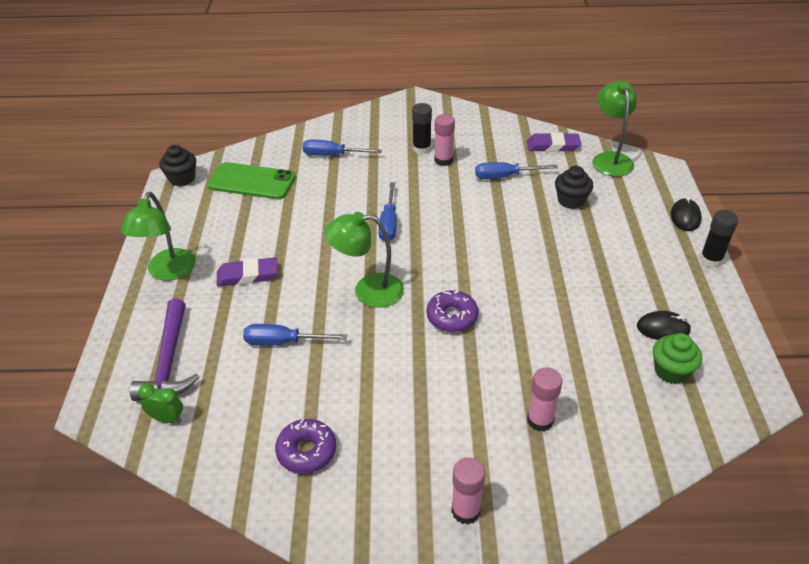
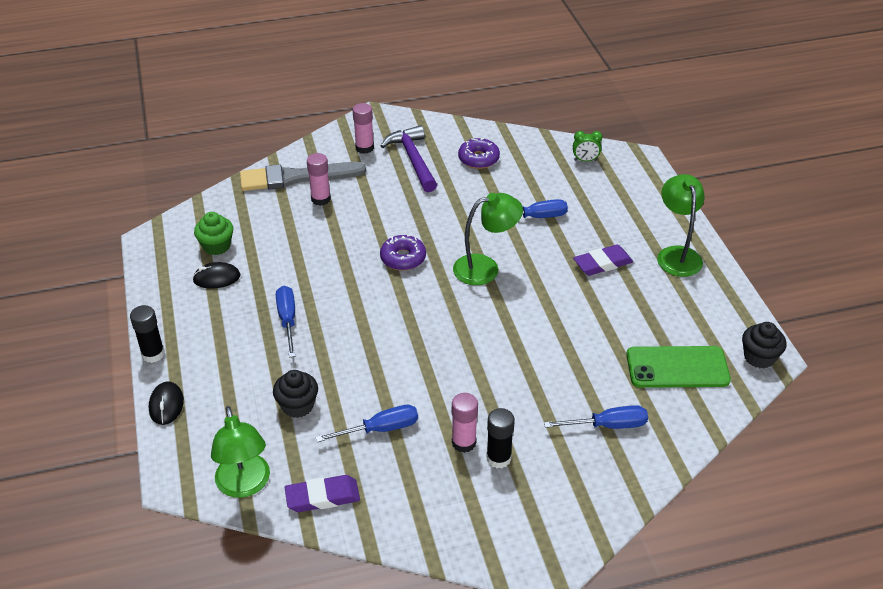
camera: 165 degrees right, 0 degrees up
(169, 361) = (614, 191): purple hammer -> purple hammer (413, 160)
(389, 223) = (495, 340): blue screwdriver -> blue screwdriver (287, 320)
(573, 467) = (296, 177): none -> grey brush

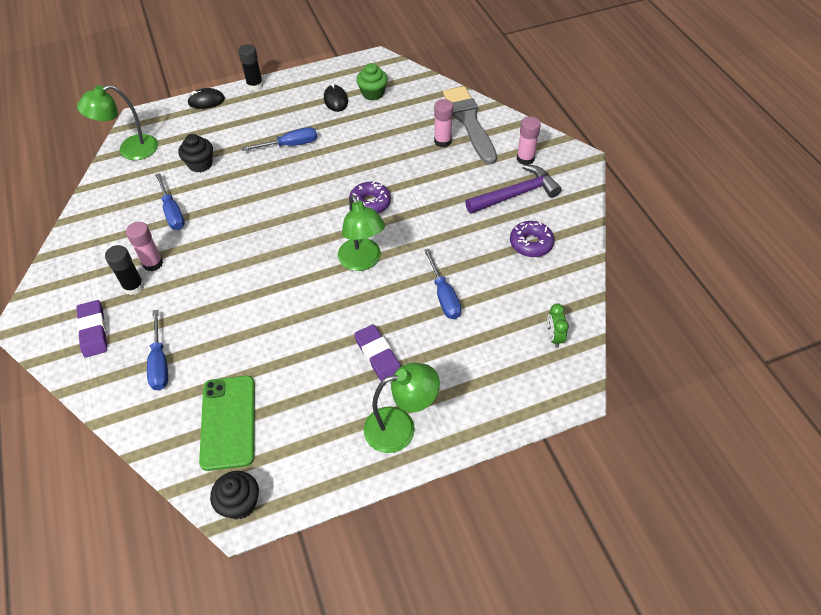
camera: 85 degrees right, 10 degrees up
(322, 497) = (113, 189): purple eraser -> purple eraser (93, 331)

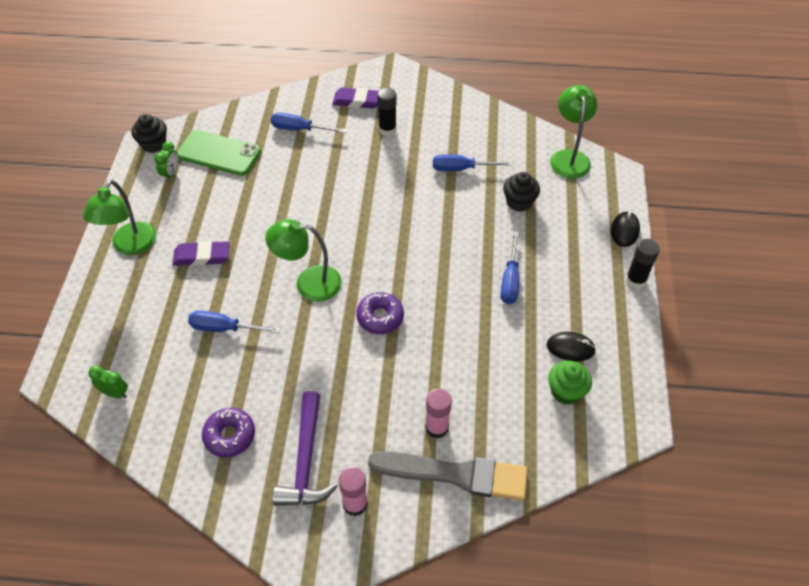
camera: 115 degrees right, 0 degrees up
(153, 263) = (406, 145): pink glue stick -> none
(280, 452) = (171, 173): none -> green clock

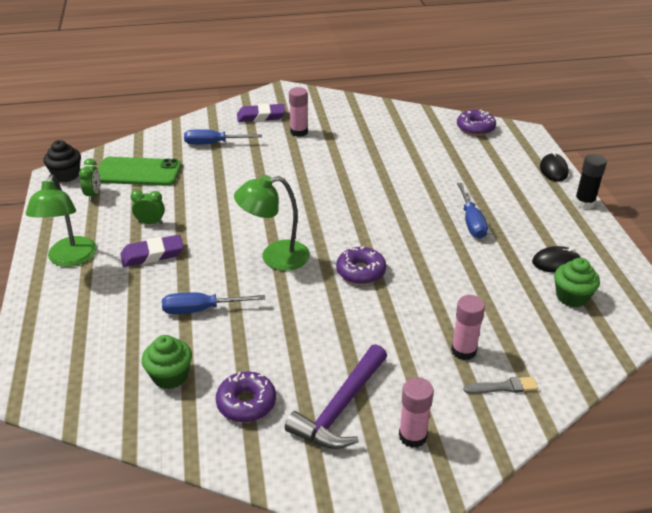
camera: 15 degrees left, 15 degrees down
(115, 393) = (98, 390): green clock -> green clock (151, 223)
(177, 393) = (170, 376): none -> green cupcake
(306, 460) = (340, 408): purple hammer -> purple hammer turned 45 degrees clockwise
(387, 129) = (299, 132): black glue stick -> pink glue stick
(455, 475) = (504, 387): grey brush -> grey brush, size x0.43
(461, 169) = (383, 149): blue screwdriver -> none
(519, 202) = (448, 165): black cupcake -> none
(569, 157) = (475, 128): green lamp -> purple donut

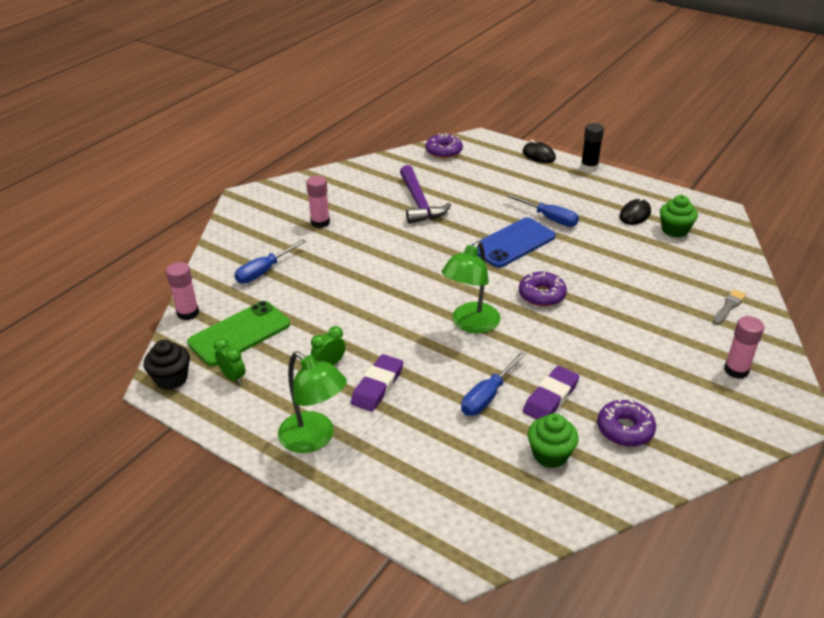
camera: 45 degrees left, 0 degrees up
(261, 116) = (265, 227): purple eraser -> purple eraser (551, 397)
(340, 408) = (677, 386): purple hammer -> purple hammer (419, 203)
(408, 222) = (513, 243): none -> blue phone
(463, 351) = (677, 301): pink glue stick -> pink glue stick (188, 313)

